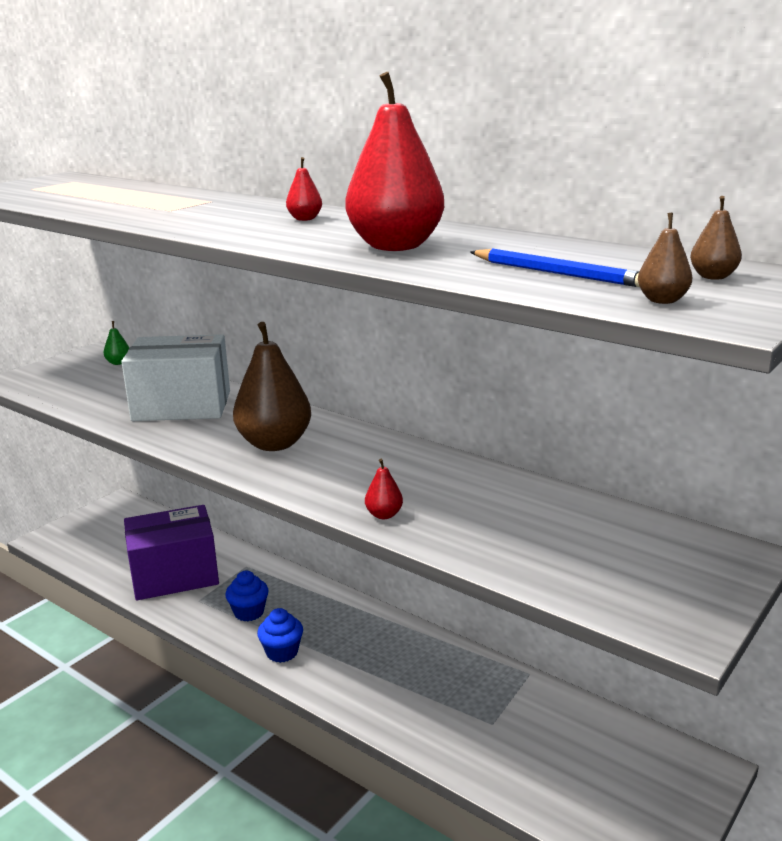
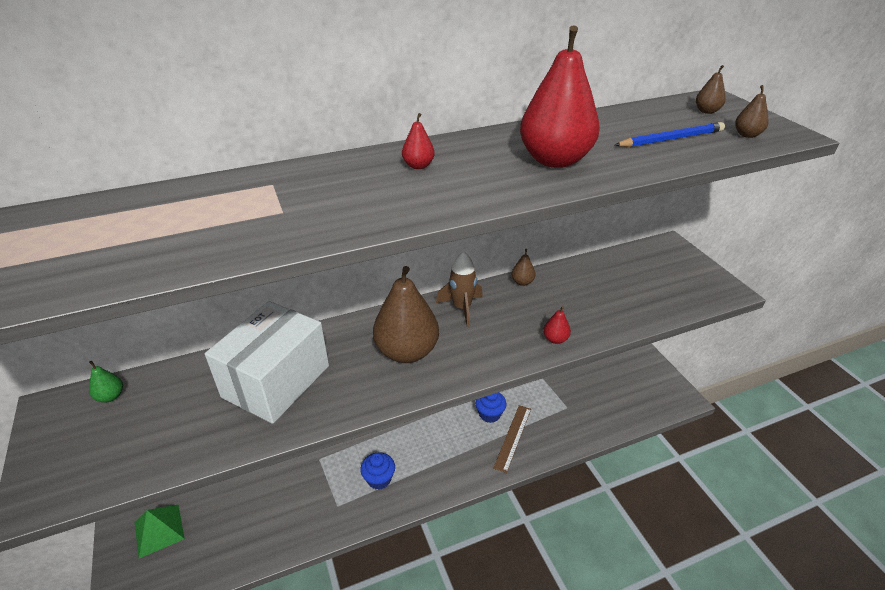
camera: 60 degrees left, 15 degrees up
(116, 523) = (159, 530): none -> green pyramid
(174, 575) = (288, 511): purple box -> none
(282, 652) = (439, 477): blue cupcake -> blue cupcake (489, 414)
(377, 449) = (462, 308): none -> brown rocket
(390, 689) = (512, 437): none -> brown ruler
(474, 469) = (522, 282): none -> brown pear

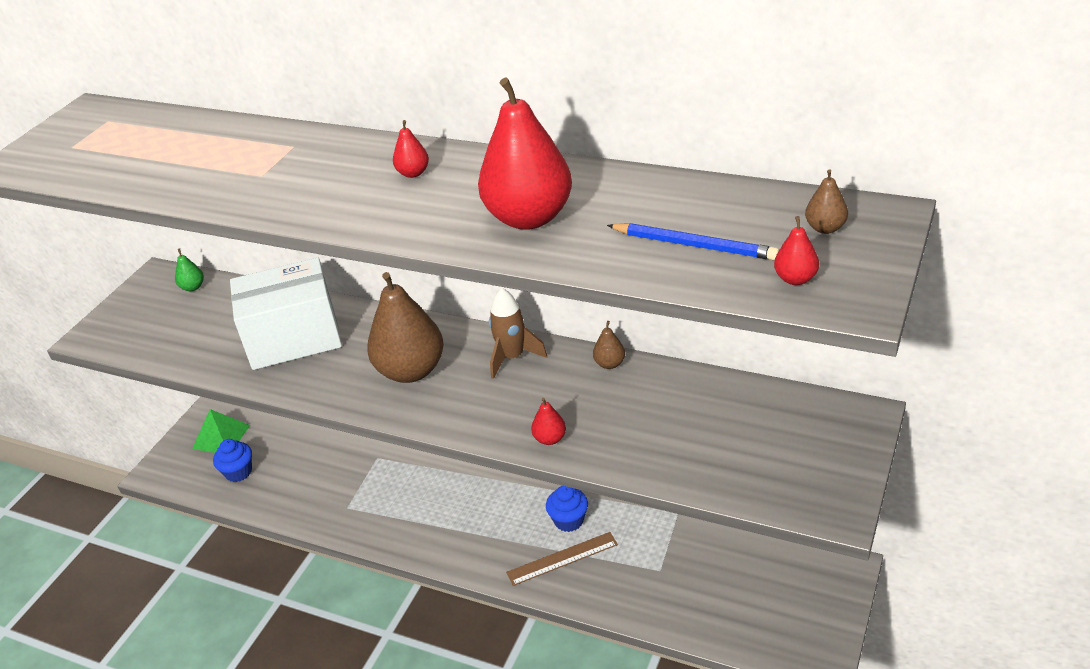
camera: 50 degrees right, 0 degrees up
(379, 479) = (401, 509): blue cupcake -> blue cupcake (238, 472)
(747, 135) = (795, 279): brown pear -> red pear

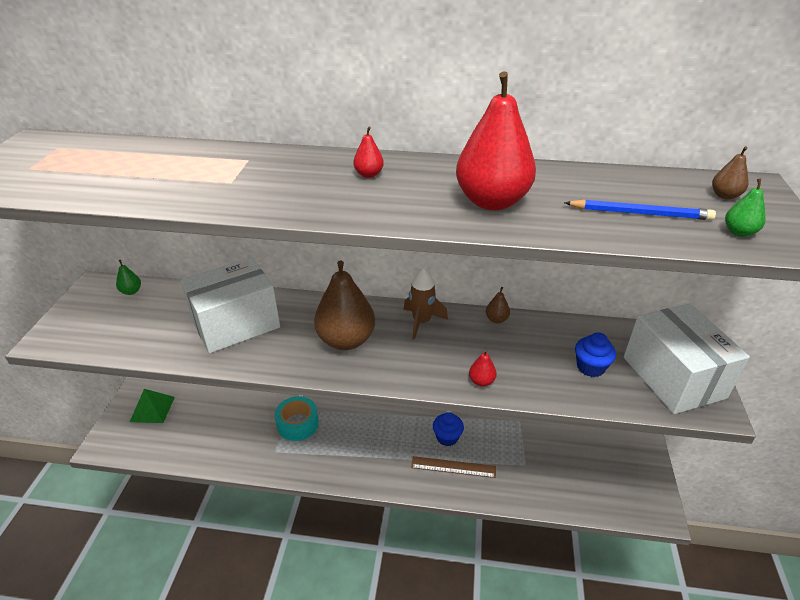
camera: 20 degrees left, 0 degrees up
(238, 472) = (175, 436): blue cupcake -> blue cupcake (590, 367)
(385, 477) = (297, 424): none -> turquoise tape
(562, 558) = (453, 467): brown ruler -> brown ruler turned 45 degrees clockwise
(795, 279) = (739, 232): red pear -> green pear
(803, 464) = (673, 377): none -> white box

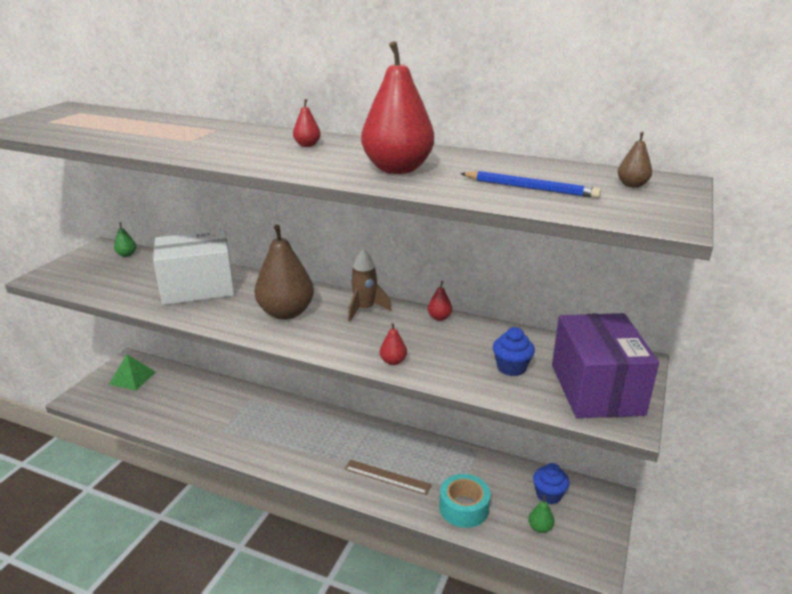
camera: 15 degrees right, 10 degrees down
(297, 424) = (254, 412): turquoise tape -> turquoise tape (464, 508)
(447, 437) = (393, 450): blue cupcake -> blue cupcake (548, 495)
(496, 319) = (439, 318): brown pear -> red pear
(673, 377) = (596, 389): white box -> purple box
(739, 232) = (616, 208): green pear -> green pear (540, 528)

